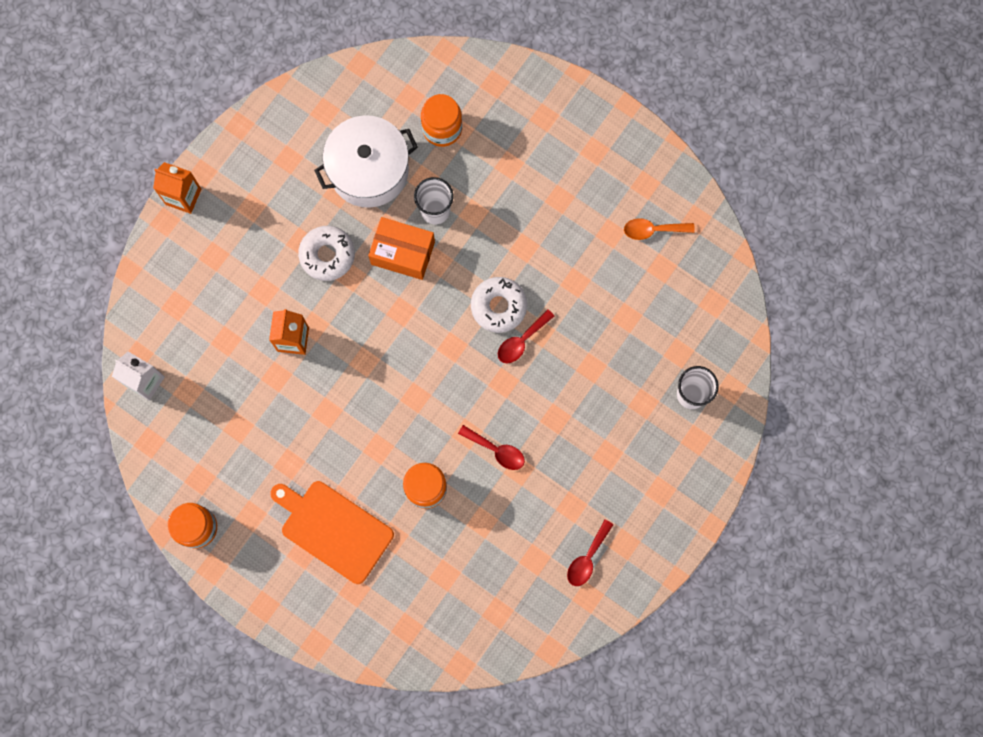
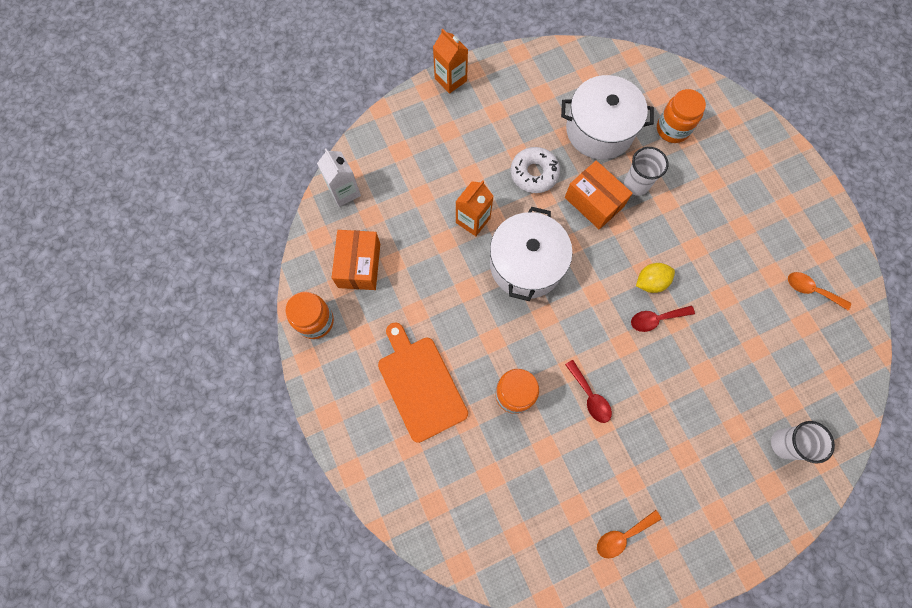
camera: 30 degrees right, 5 degrees down
(206, 449) = (359, 265): none -> orange box
(370, 355) = (526, 264): none -> white pot
(498, 306) = (650, 282): white donut -> yellow lemon
(587, 558) = (622, 535): red spoon -> orange spoon

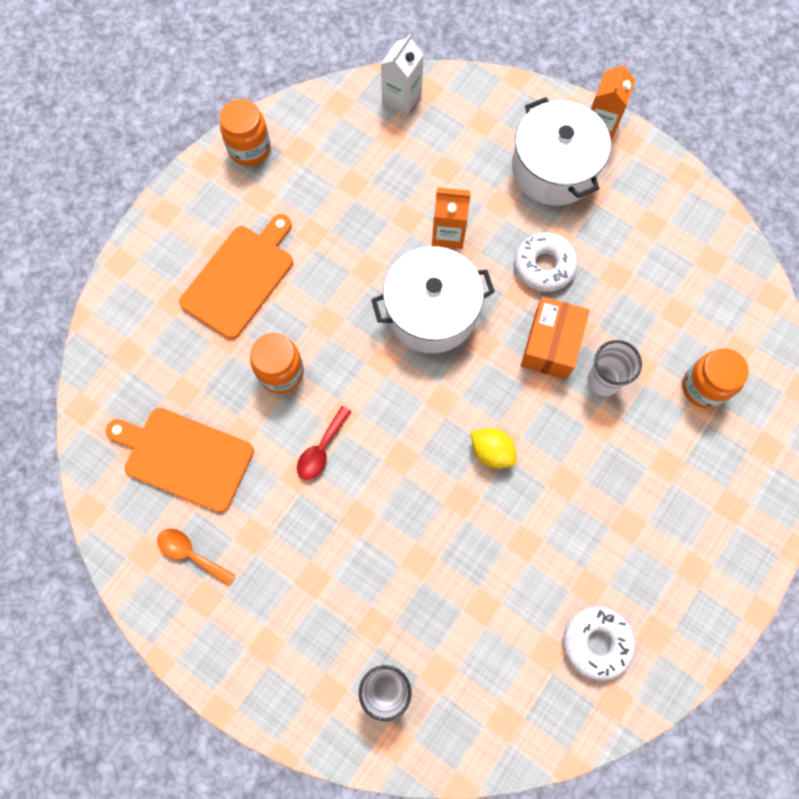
camera: 60 degrees right, 0 degrees up
(359, 265) = (331, 154): orange box -> none
(543, 502) = (184, 457): none -> orange cutting board
(599, 130) = (646, 307): white pot -> white pot (554, 168)
(656, 319) = (450, 478): red spoon -> none
(811, 290) = (596, 642): orange spoon -> white donut

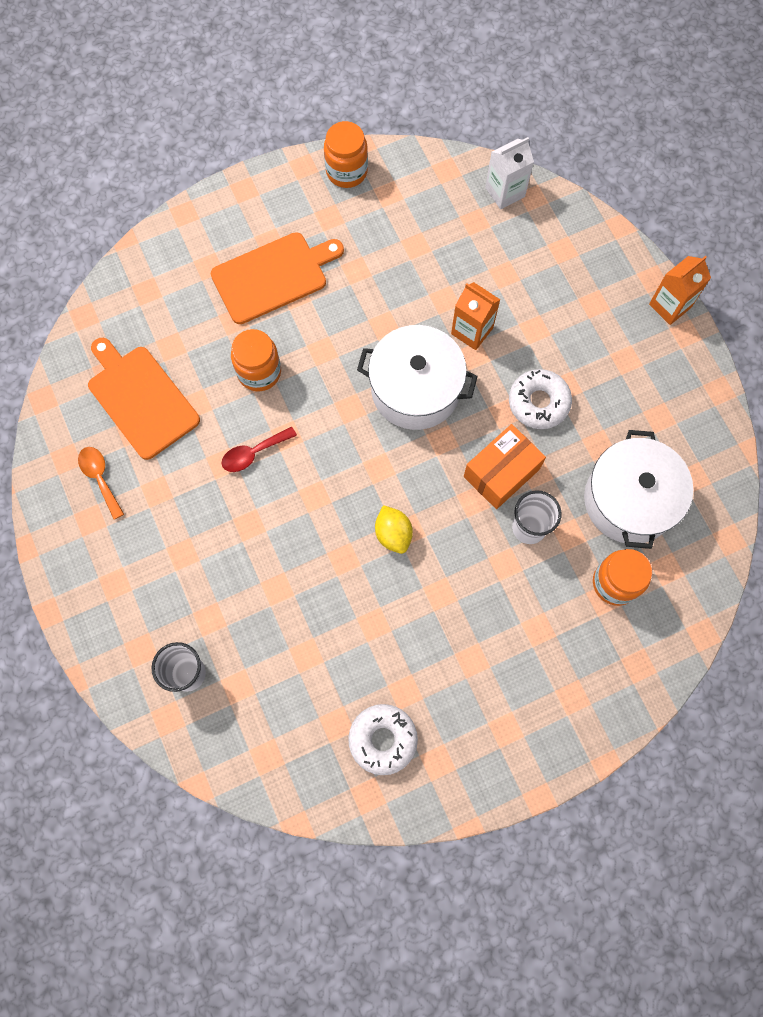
camera: 30 degrees right, 0 degrees up
(554, 168) = (602, 323): white pot -> white pot (629, 500)

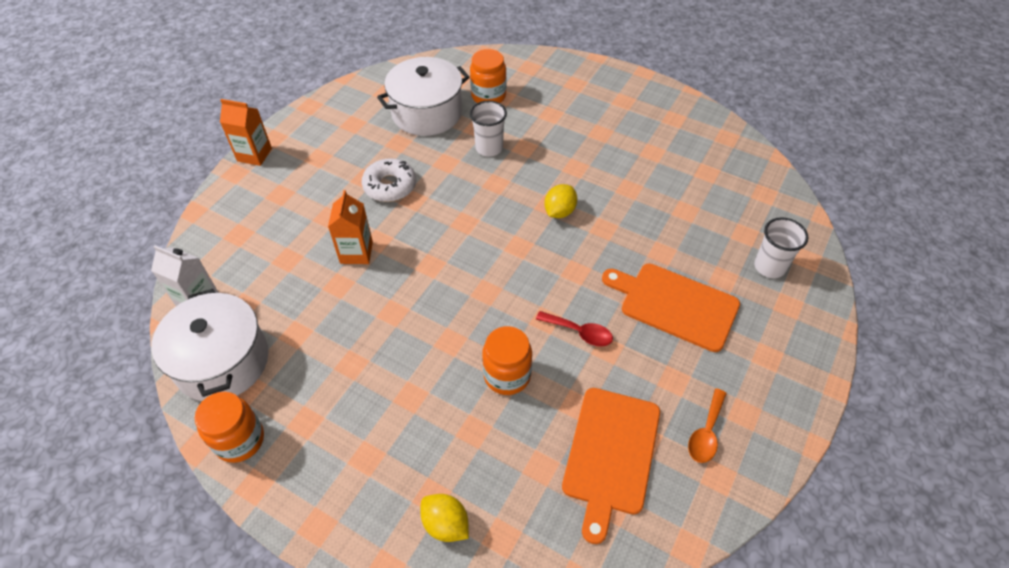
camera: 125 degrees left, 20 degrees down
(182, 263) = (446, 524): none -> yellow lemon
(273, 276) = (403, 427): orange cutting board -> orange cutting board (675, 305)
(383, 739) = (690, 147): white donut -> none
(415, 389) = (436, 260): white pot -> white pot (222, 361)
(501, 473) = (462, 179): orange box -> none

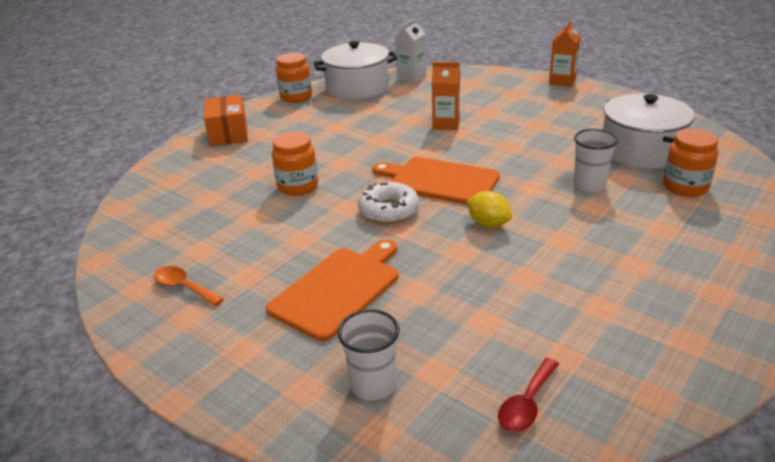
camera: 100 degrees right, 20 degrees down
(361, 504) = (228, 133): none -> orange box
(390, 186) = (526, 135): white donut -> white donut (389, 210)
(446, 524) = (194, 161): yellow lemon -> none
(579, 332) = (326, 225): red spoon -> red spoon (526, 404)
(610, 454) = (199, 231): orange cutting board -> orange cutting board (440, 181)

